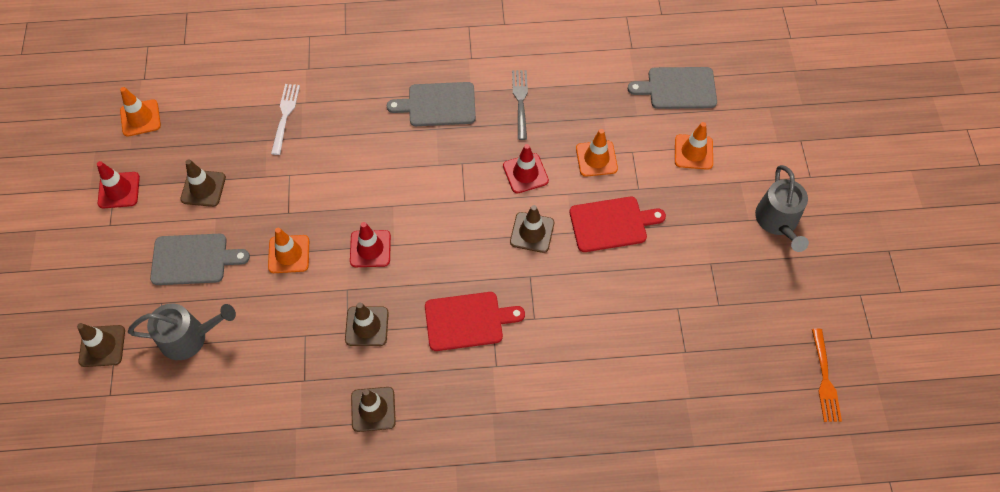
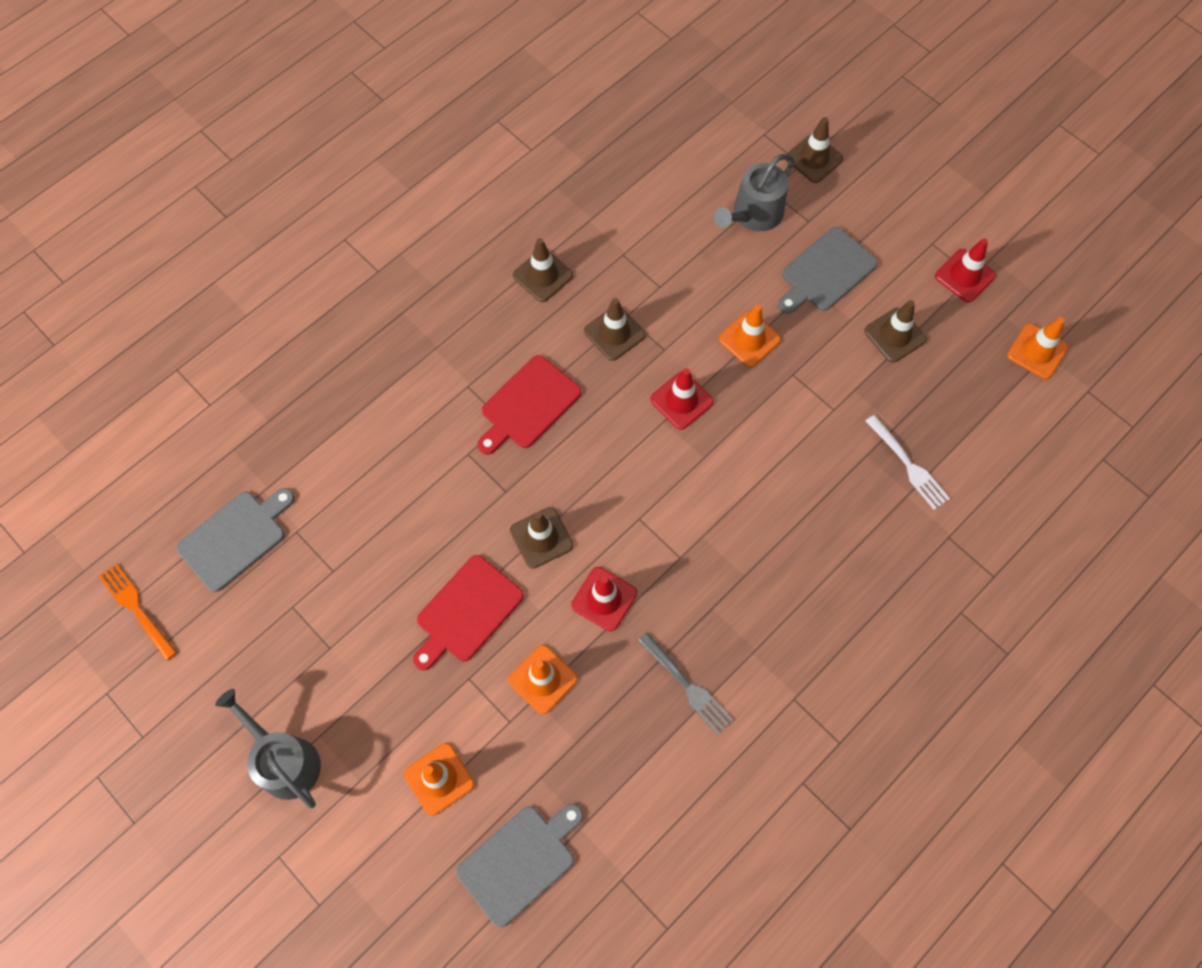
camera: 140 degrees right, 5 degrees up
(438, 104) = (771, 606): grey cutting board -> grey cutting board (235, 538)

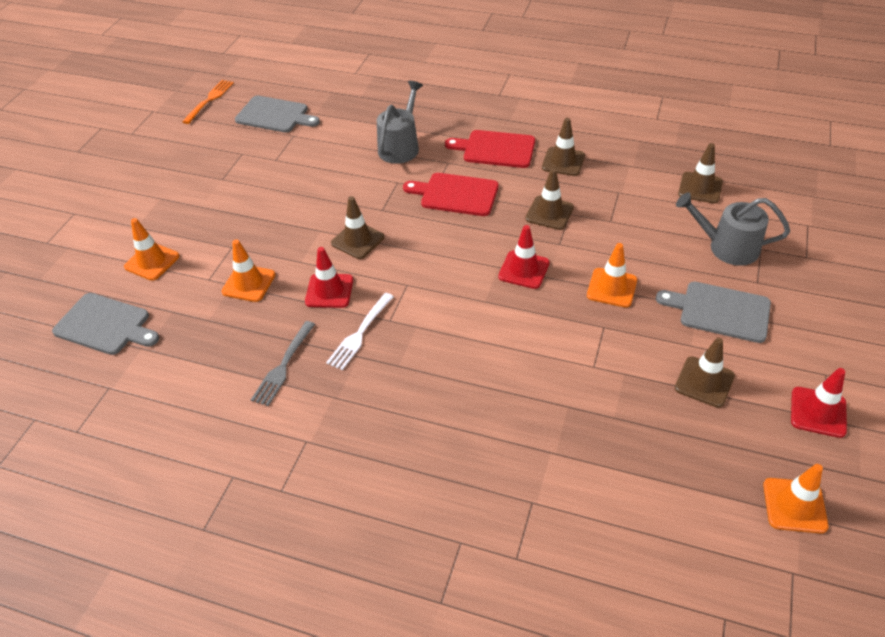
camera: 65 degrees right, 20 degrees down
(284, 761) = (138, 190): grey watering can -> grey watering can (400, 147)
(466, 612) = (280, 227): red cutting board -> red cutting board (495, 149)
(814, 158) = (820, 262): brown traffic cone -> brown traffic cone (700, 188)
(907, 464) = (582, 441): white fork -> white fork (360, 333)

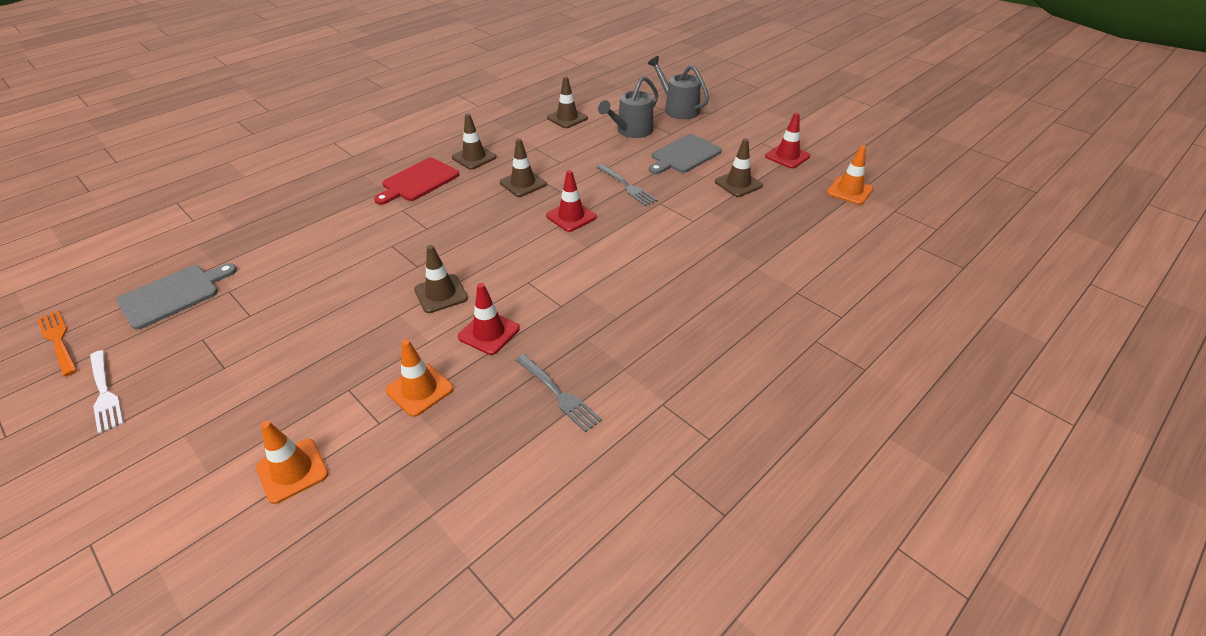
camera: 65 degrees left, 5 degrees down
(105, 325) = (357, 548): grey cutting board -> none
(360, 333) = (560, 328): white fork -> white fork (104, 392)
(400, 147) = (345, 228): grey watering can -> grey watering can (678, 109)
(456, 194) = (448, 219): red cutting board -> none
(611, 288) = (626, 186): orange traffic cone -> grey fork

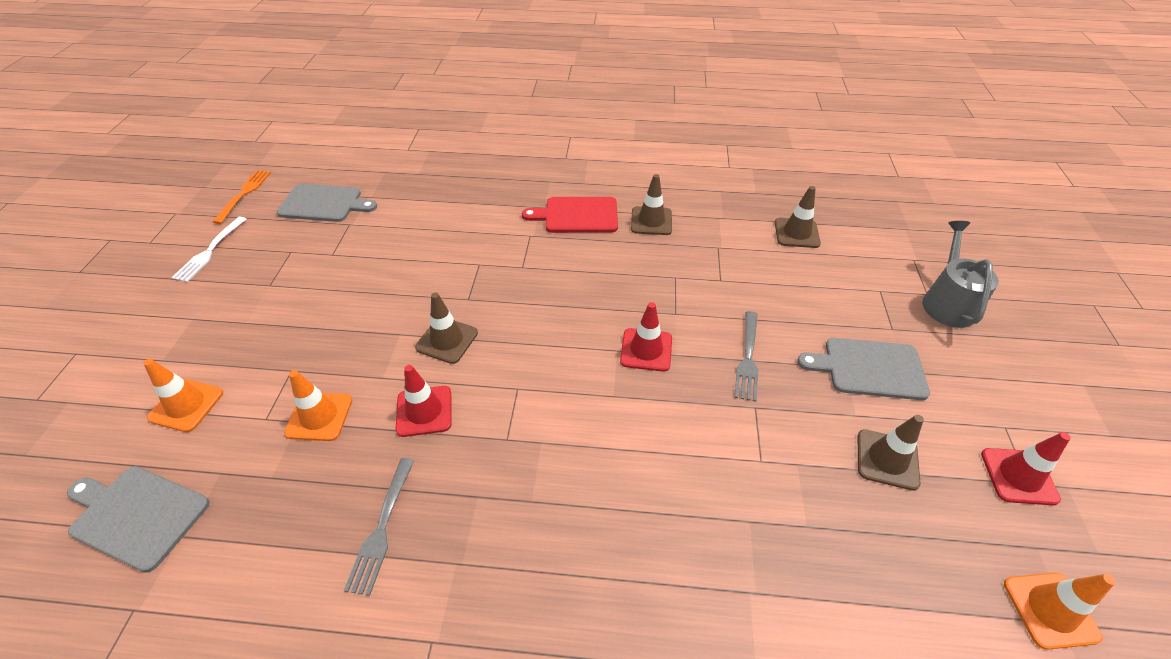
camera: 50 degrees right, 5 degrees up
(374, 540) = (137, 514): none -> grey cutting board
(523, 183) = (654, 279): brown traffic cone -> none
(631, 131) = (847, 294): grey watering can -> none

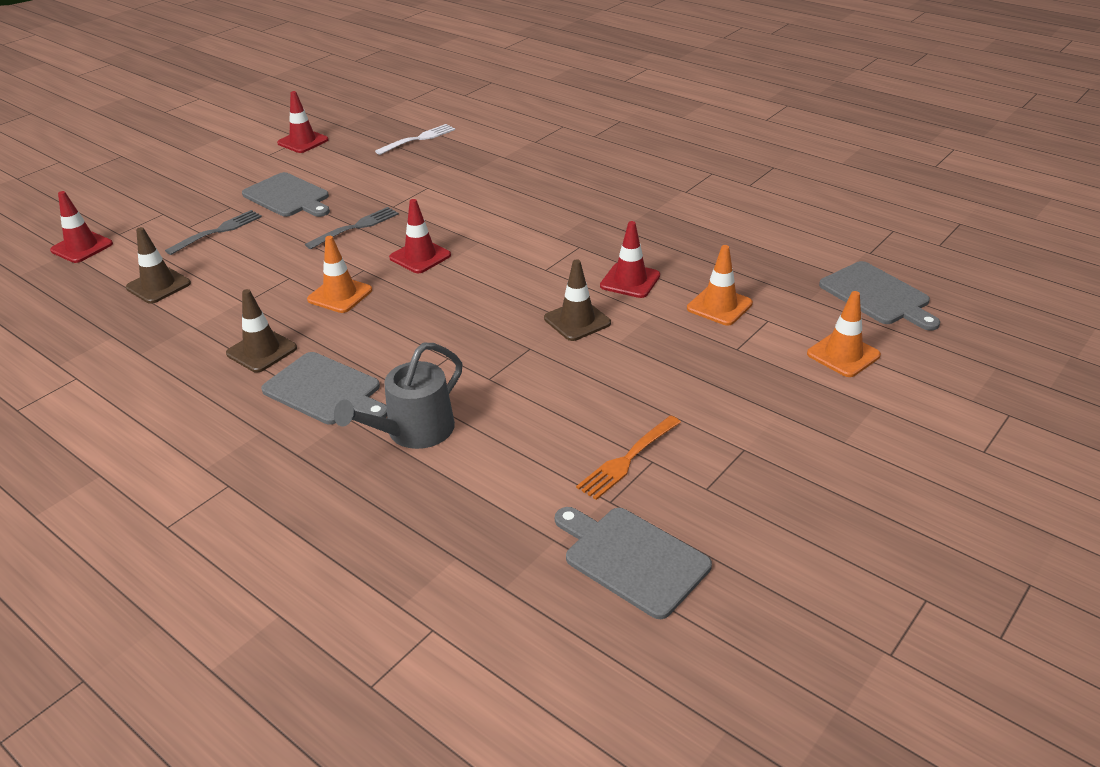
camera: 145 degrees left, 10 degrees down
(210, 251) = (823, 539): white fork -> white fork (418, 139)
(244, 194) = (762, 646): orange fork -> orange fork (628, 458)
(382, 527) = (694, 236): grey fork -> grey fork (217, 232)
(577, 215) = (325, 390): red cutting board -> grey cutting board
(887, 459) = (356, 166): brown traffic cone -> none
(910, 237) = (82, 247): none -> red traffic cone
(947, 302) = (162, 205): grey watering can -> grey watering can (414, 431)
(1050, 610) = (375, 116): orange traffic cone -> orange traffic cone (340, 295)

